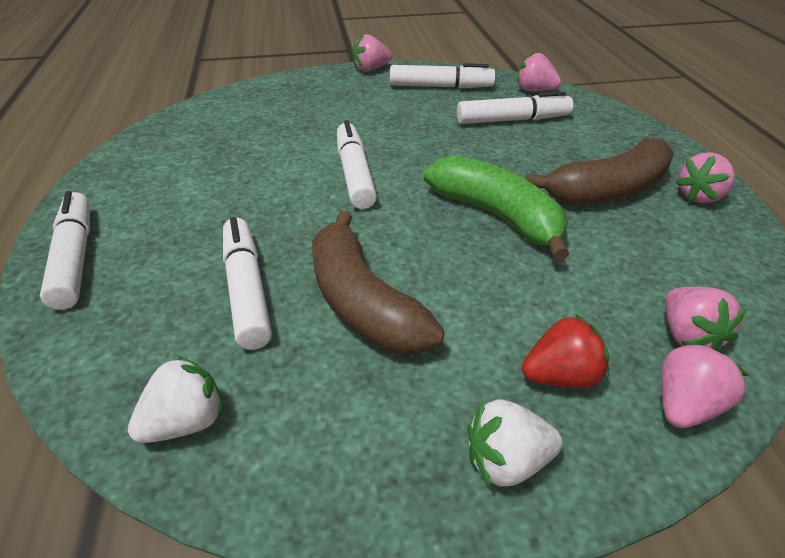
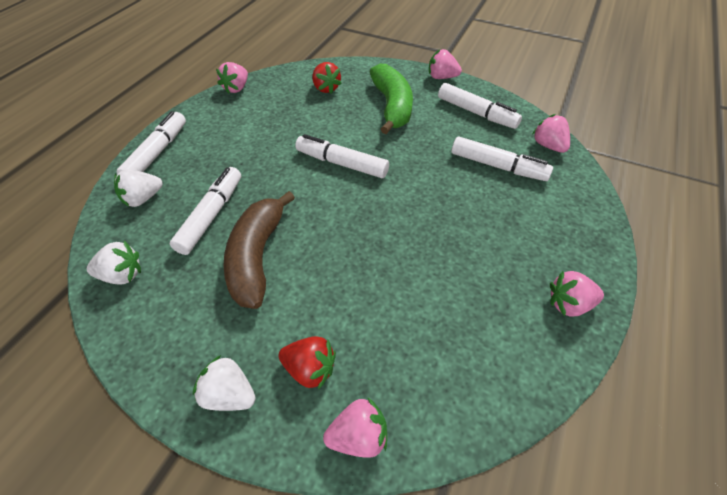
camera: 35 degrees right, 10 degrees up
(113, 318) = (143, 199): none -> white strawberry
(250, 115) = (326, 88): none -> red strawberry
(354, 174) = (342, 163): white marker -> white marker turned 90 degrees counterclockwise
(498, 216) = (396, 241): green banana -> green banana (392, 106)
(608, 191) = (499, 261): brown banana -> none
(688, 336) = (417, 397): pink strawberry -> pink strawberry (236, 88)

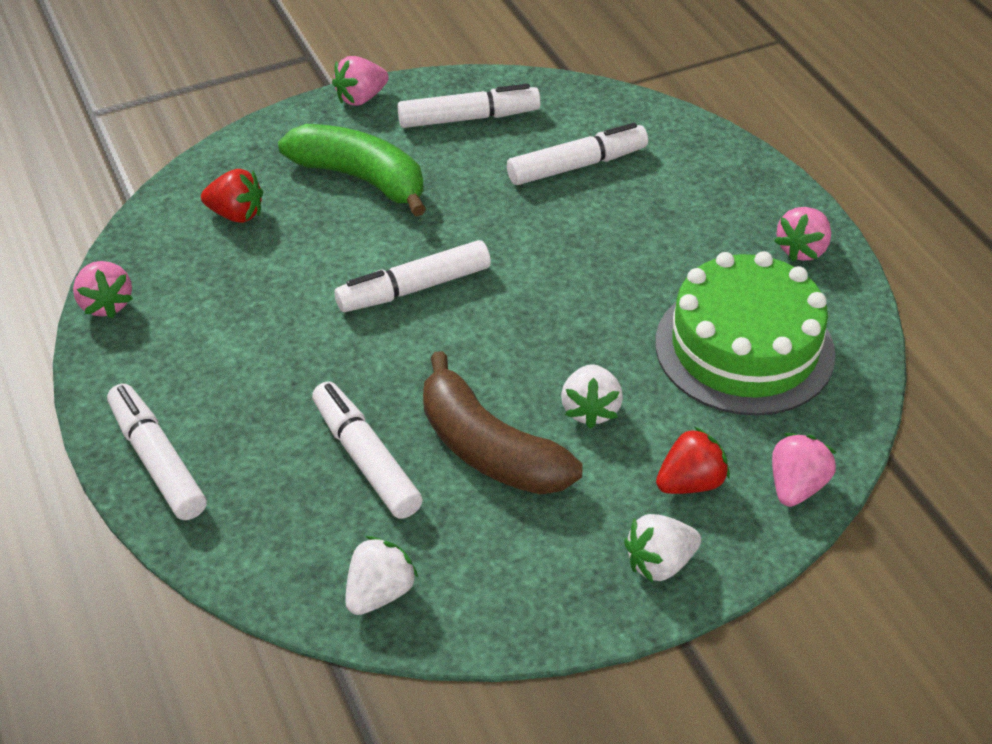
camera: 50 degrees left, 5 degrees down
(143, 199) = (247, 516): white strawberry -> white strawberry (590, 410)
(450, 326) = (744, 348): none -> green cake
(548, 146) = (593, 105): pink strawberry -> none

